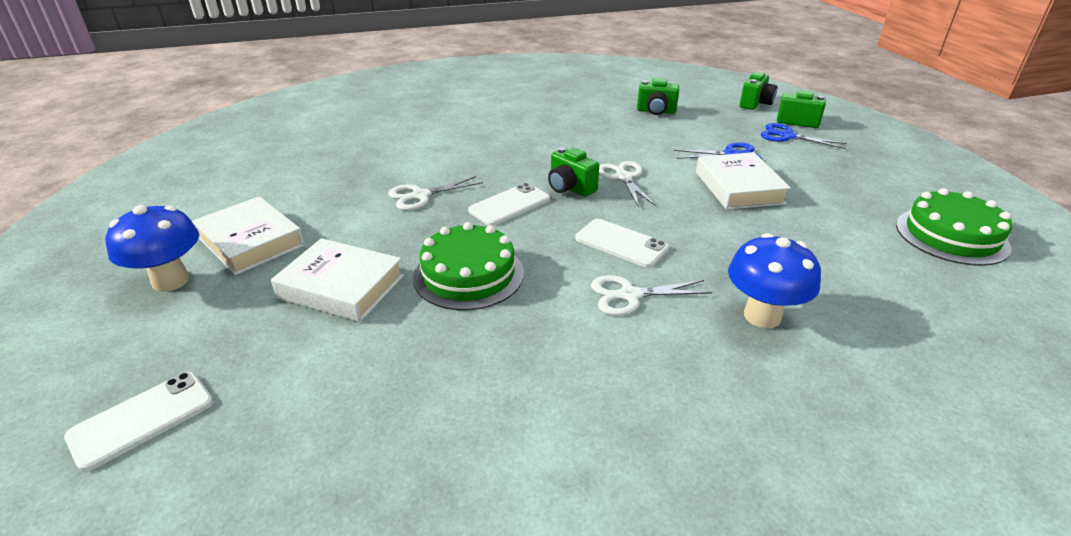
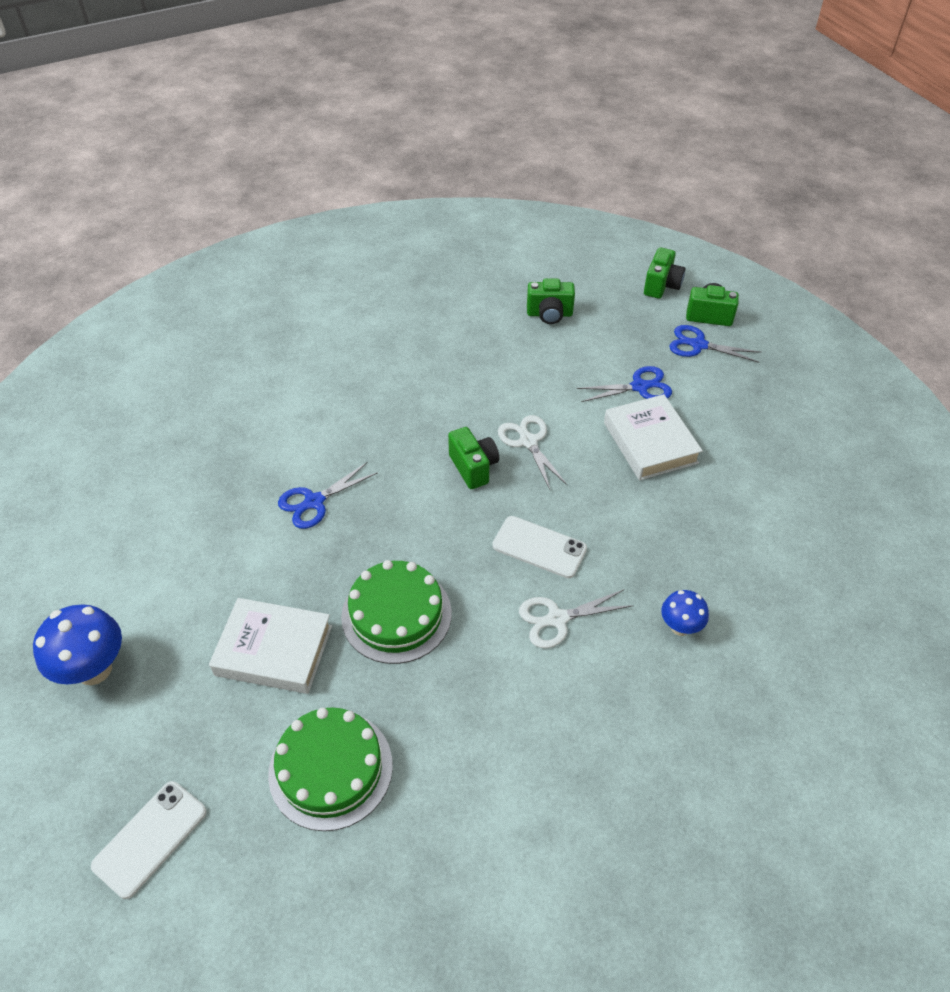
camera: 10 degrees left, 15 degrees up
(251, 241) = (154, 600): white book -> none
(421, 196) = (314, 502): white scissors -> blue scissors
(509, 205) = (414, 504): white phone -> none
(570, 188) = (473, 467): green camera -> green camera turned 150 degrees counterclockwise
(762, 316) = (680, 627): blue mushroom -> blue mushroom, size x0.59
(951, 236) = (855, 490): green cake -> green cake (330, 769)

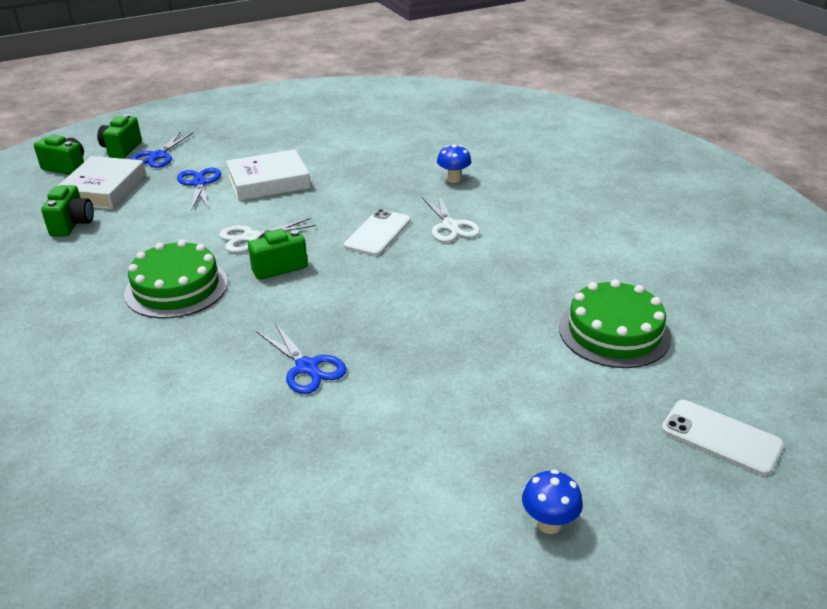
camera: 90 degrees left, 15 degrees down
(94, 669) = (549, 523): blue mushroom -> blue mushroom, size x0.59
(274, 650) = (502, 378): white book -> white book (103, 189)
(396, 614) = (452, 305): green cake -> green cake (176, 288)

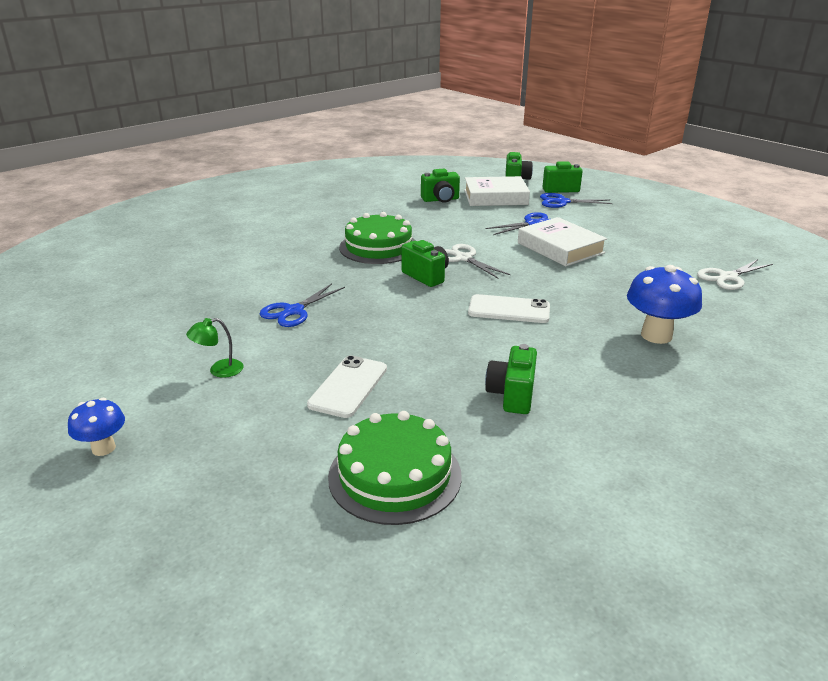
camera: 75 degrees right, 5 degrees down
(418, 431) = (219, 370): none -> green lamp
(450, 226) = (551, 346): white scissors -> white scissors (728, 277)
(453, 179) = (656, 335): blue mushroom -> blue mushroom, size x1.70
(518, 259) = (511, 395): none -> green camera
(721, 437) = (213, 569): white phone -> white phone (348, 387)

